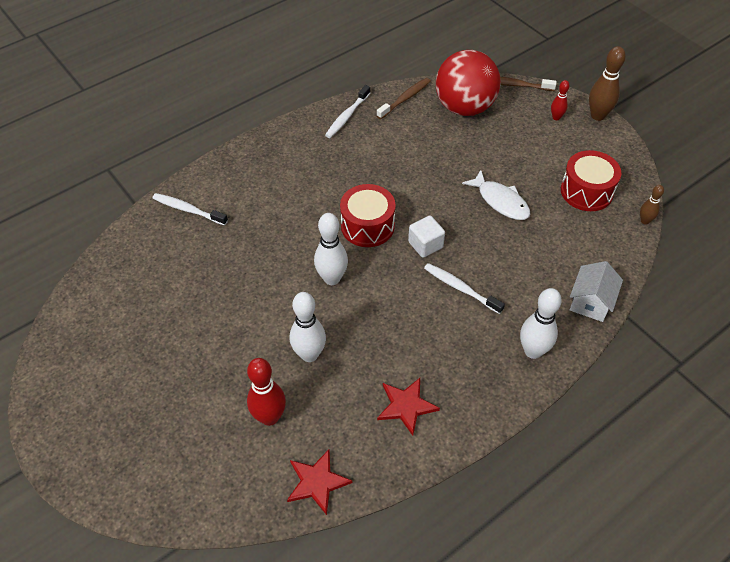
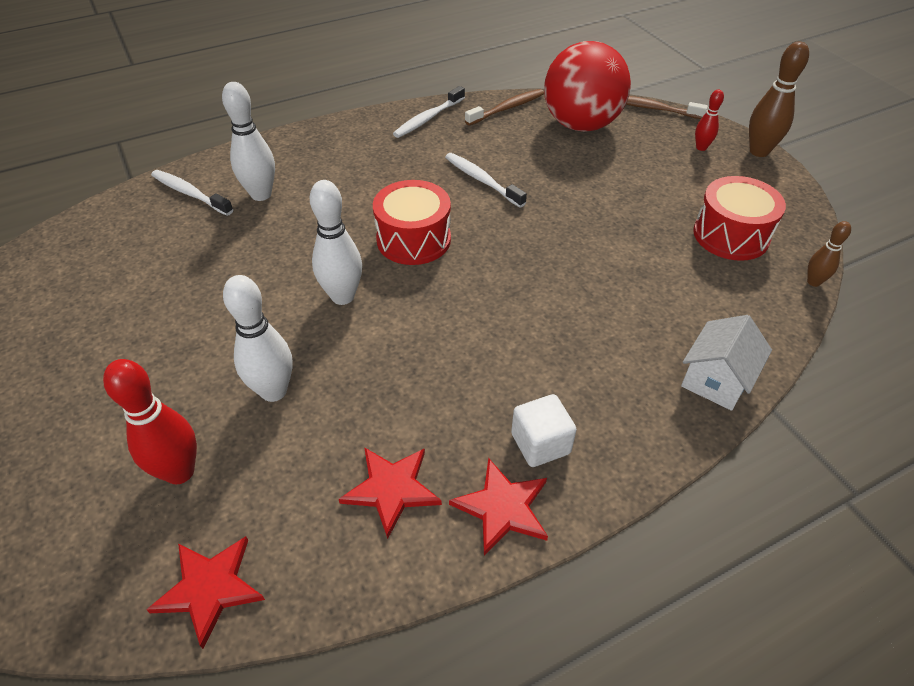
camera: 10 degrees right, 5 degrees down
(425, 245) = (486, 272): white cube -> white cube (540, 443)
(461, 288) = (522, 333): white toothbrush -> white toothbrush (482, 180)
(476, 406) = (502, 507): none -> red star
(500, 201) = (605, 232): white fish -> none
(533, 351) = (612, 437): white bowling pin -> white bowling pin (261, 194)

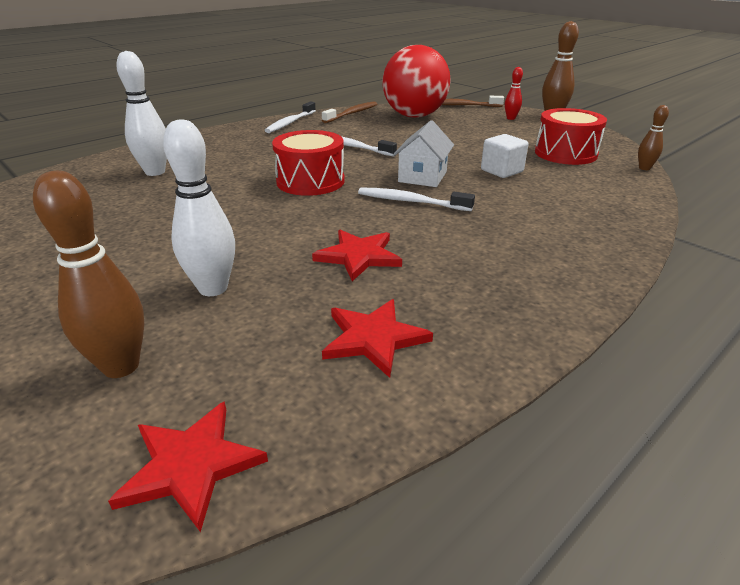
camera: 15 degrees left, 15 degrees down
(180, 472) = (121, 366): red bowling pin -> brown bowling pin
(190, 193) = (83, 178): white toothbrush -> white toothbrush (411, 202)
(343, 296) = (259, 219): white bowling pin -> none
(502, 507) = (495, 332): red star -> red star (359, 256)
(540, 443) = (500, 283): white cube -> white cube (501, 171)
(716, 379) = (618, 224): white house -> white house (422, 177)

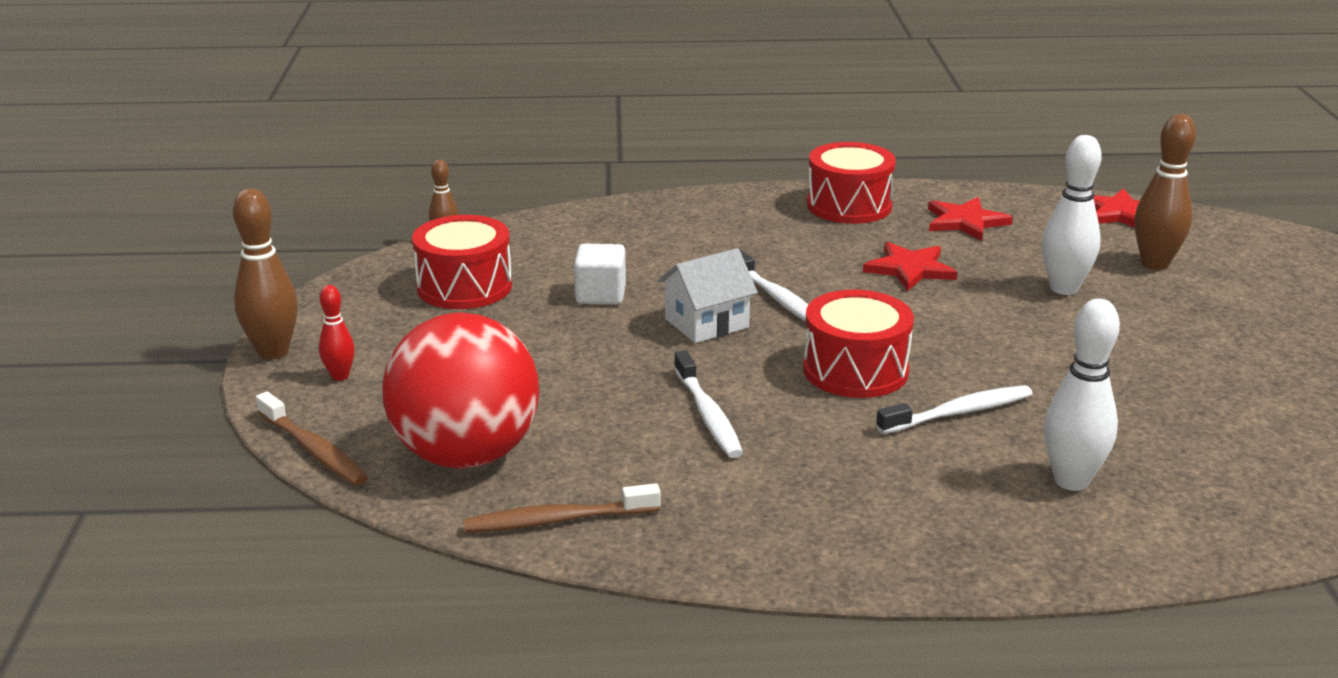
camera: 140 degrees left, 5 degrees down
(290, 123) = (720, 541): white toothbrush -> white toothbrush (958, 413)
(505, 307) = (849, 206): none -> red drum

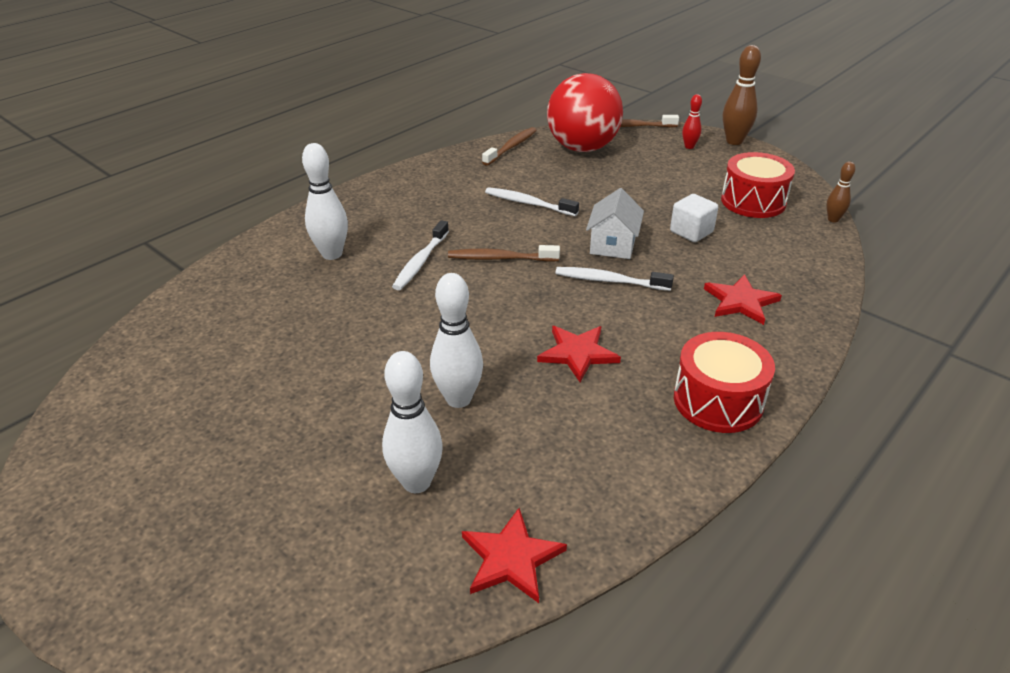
camera: 135 degrees right, 10 degrees up
(855, 370) = (500, 258): red drum -> brown toothbrush
(965, 222) = (615, 440): red star -> red star (740, 301)
(1155, 263) = (416, 482): brown bowling pin -> white bowling pin

